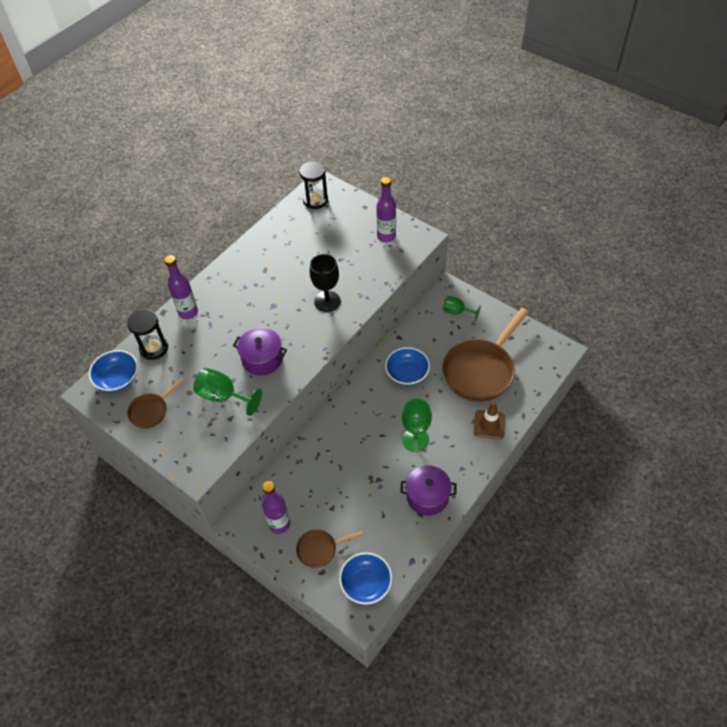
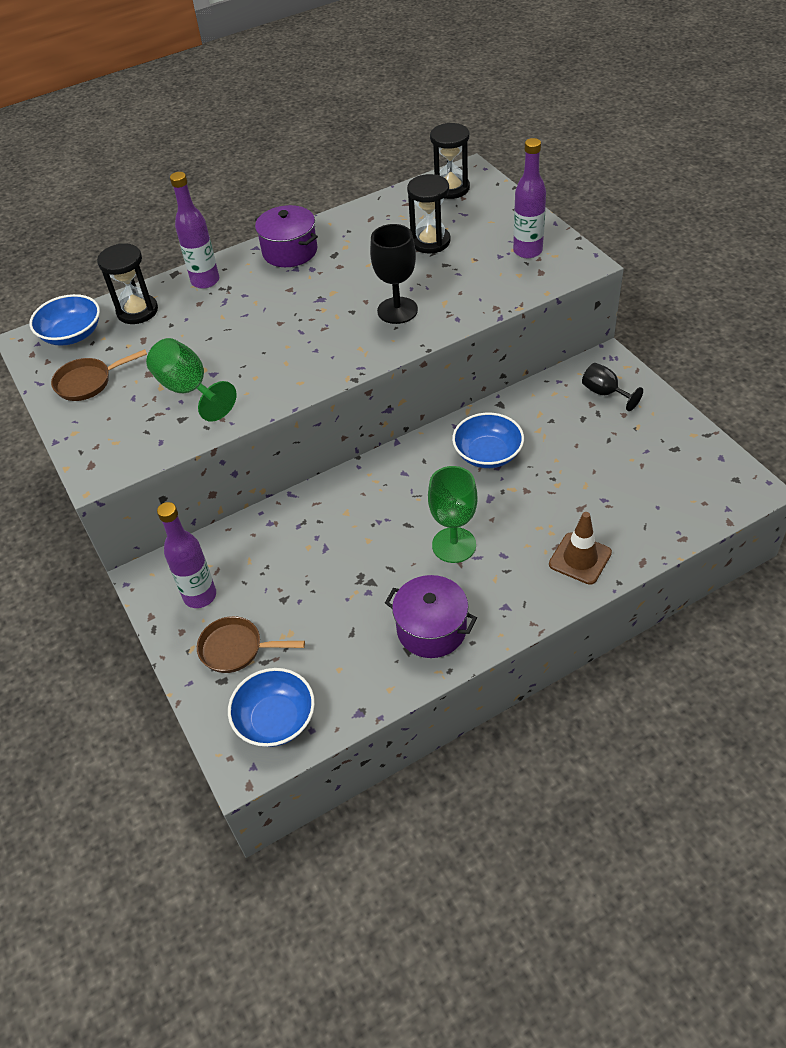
camera: 25 degrees right, 5 degrees down
(262, 359) = (267, 358): purple pot -> purple pot (290, 251)
(322, 244) = (430, 242): none -> black hourglass
(456, 312) = (605, 393): green goblet -> black goblet
(481, 370) = (604, 480): brown pan -> none

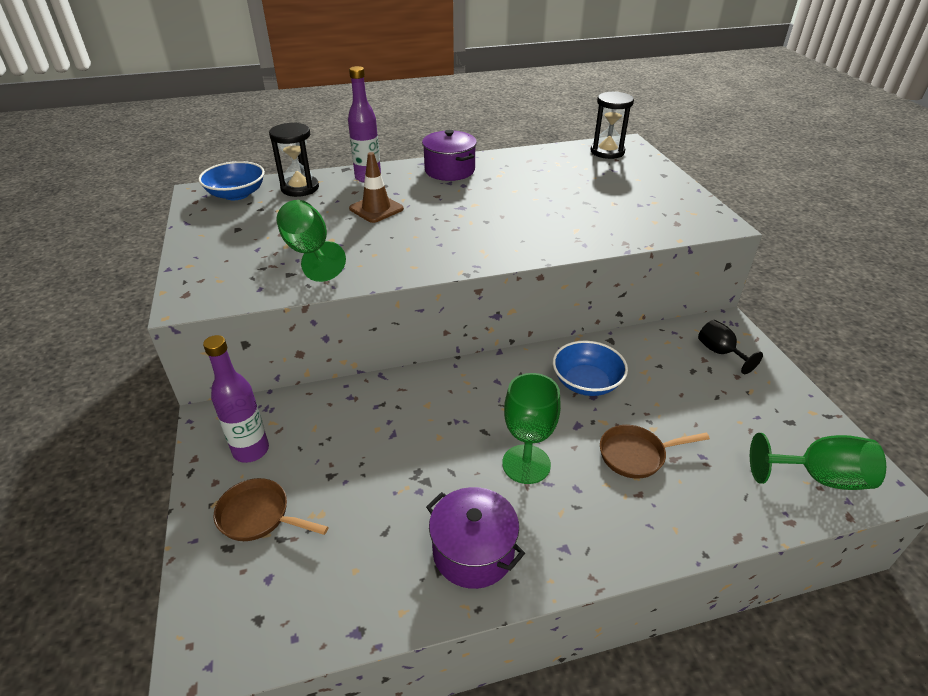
camera: 10 degrees right, 10 degrees down
(88, 382) = (227, 230): brown pan -> brown pan (636, 455)
(275, 719) = (261, 612): blue bowl -> none
(397, 310) = (529, 228): black goblet -> none
(430, 242) = (577, 184): black hourglass -> none
(527, 251) = (667, 205): purple bottle -> none
(580, 558) = (663, 514): brown traffic cone -> brown traffic cone (376, 209)
(702, 494) = (818, 477): none -> green goblet

